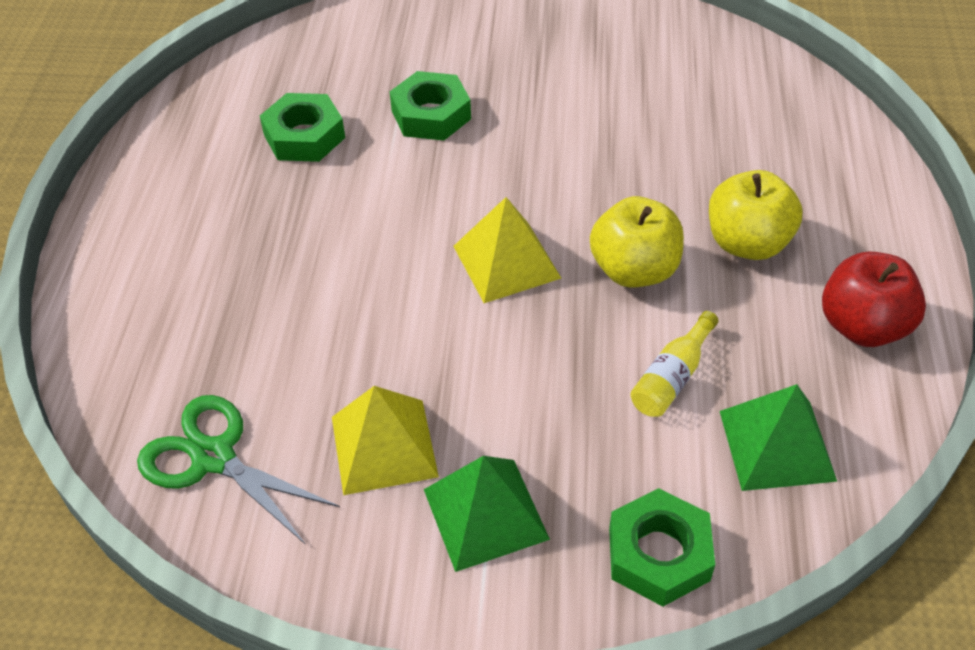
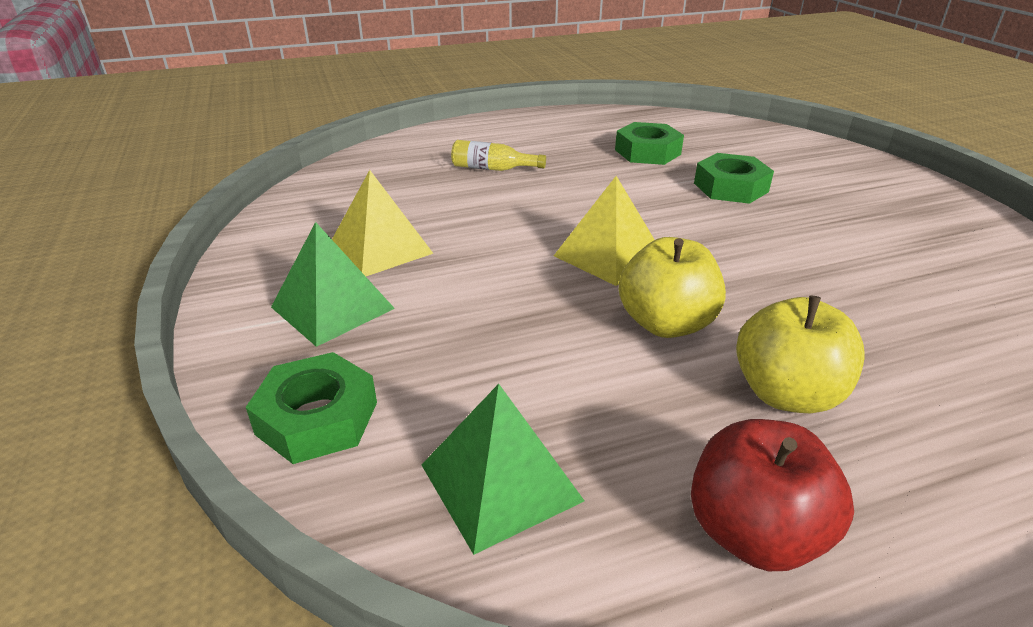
camera: 65 degrees right, 15 degrees down
(214, 457) = (342, 194): green scissors -> none
(672, 377) = (545, 378): yellow bottle -> yellow bottle (492, 169)

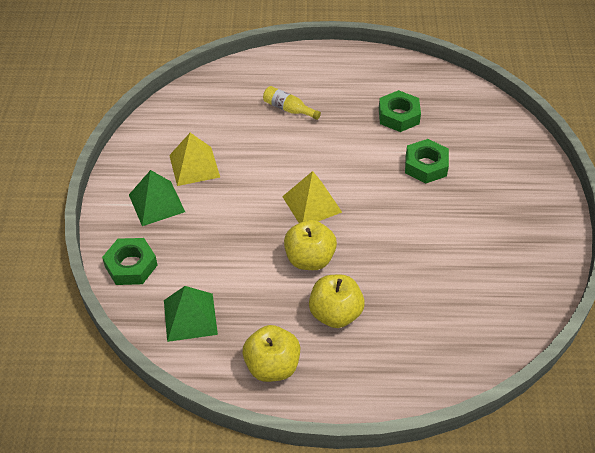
camera: 20 degrees right, 15 degrees up
(754, 533) = (272, 366): red apple -> yellow apple

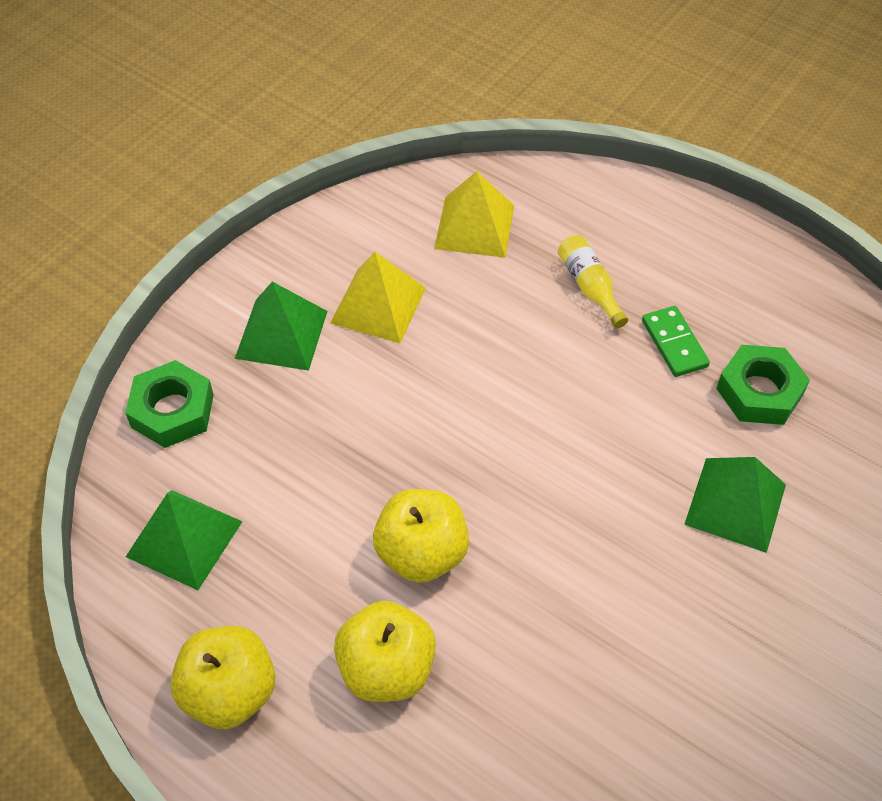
camera: 35 degrees right, 5 degrees up
(312, 204) = (498, 464): yellow pyramid -> yellow pyramid (474, 226)
(346, 114) = (674, 343): none -> green domino
(426, 165) = (735, 504): green nut -> green pyramid

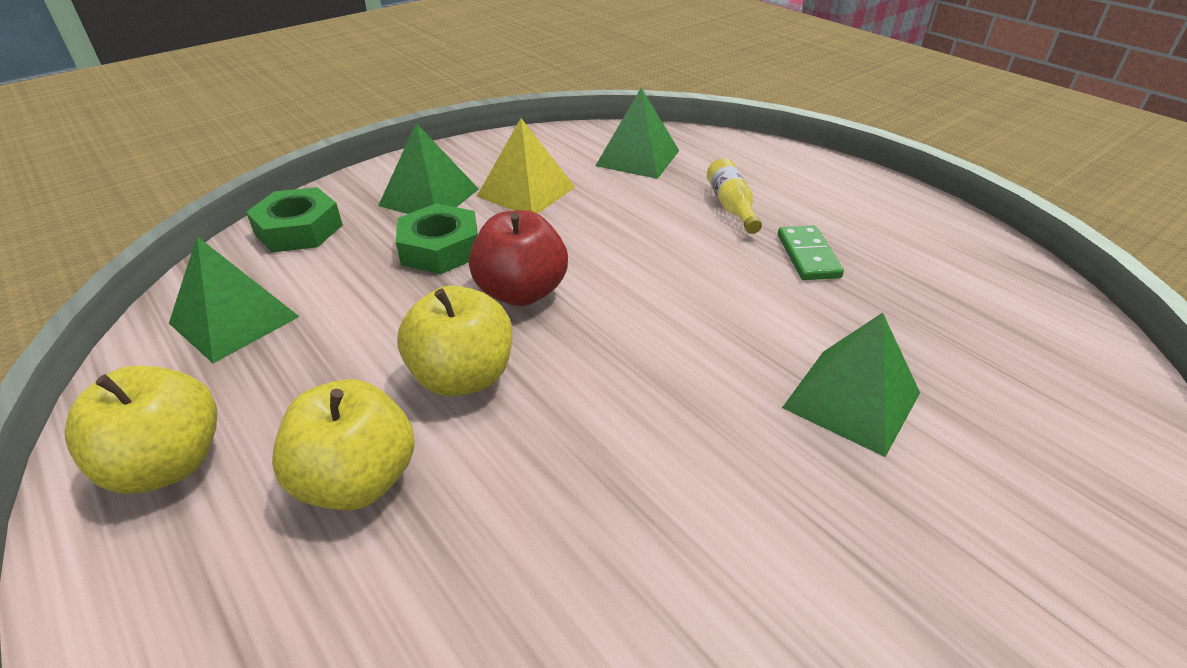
camera: 15 degrees right, 15 degrees down
(431, 447) = (521, 292): none -> red apple
(474, 226) = (637, 158): yellow pyramid -> green pyramid
(759, 391) = (897, 306): green nut -> green nut (440, 249)

